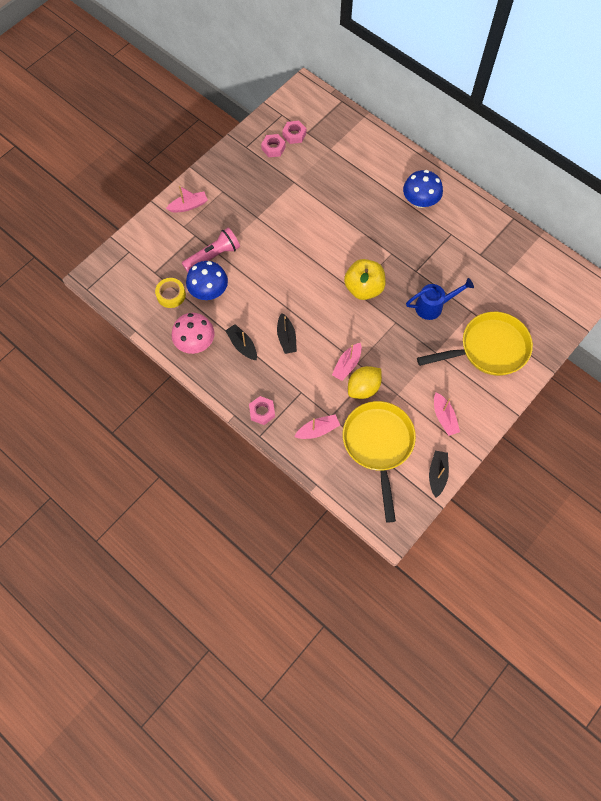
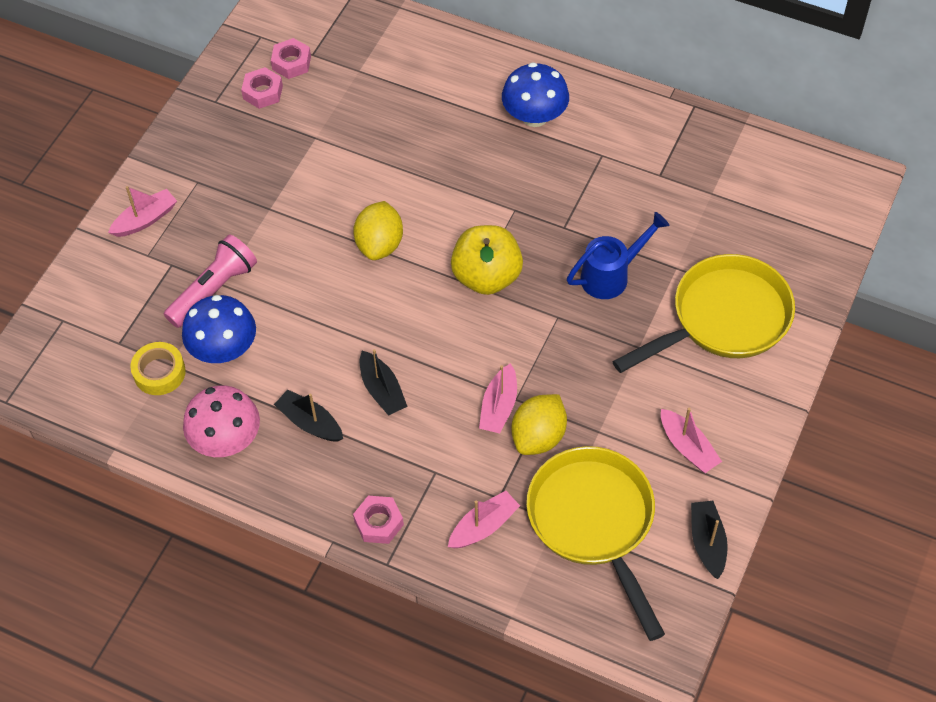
camera: 15 degrees left, 10 degrees down
(310, 254) = (380, 244): none -> yellow lemon

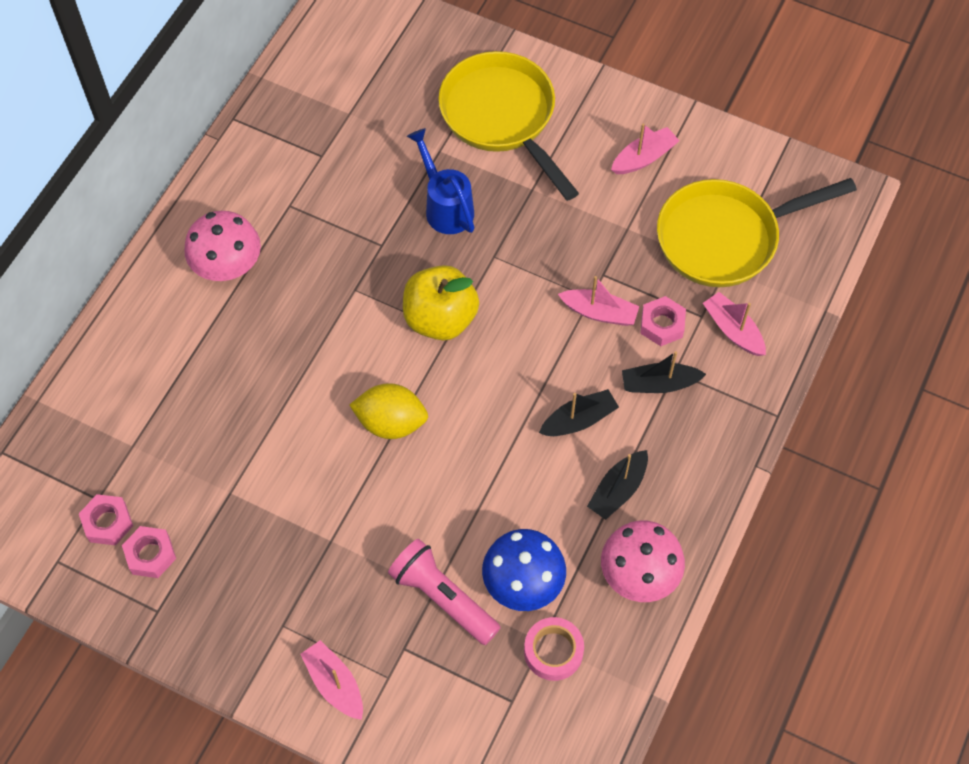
camera: 90 degrees left, 5 degrees up
(159, 372) = (553, 651): yellow tape -> pink tape
(379, 523) = (733, 423): pink nut -> pink nut (662, 325)
(534, 116) = (227, 265): blue mushroom -> pink mushroom
(538, 436) = (633, 279): yellow lemon -> none
(707, 542) = (742, 151): black boat -> black boat (659, 384)

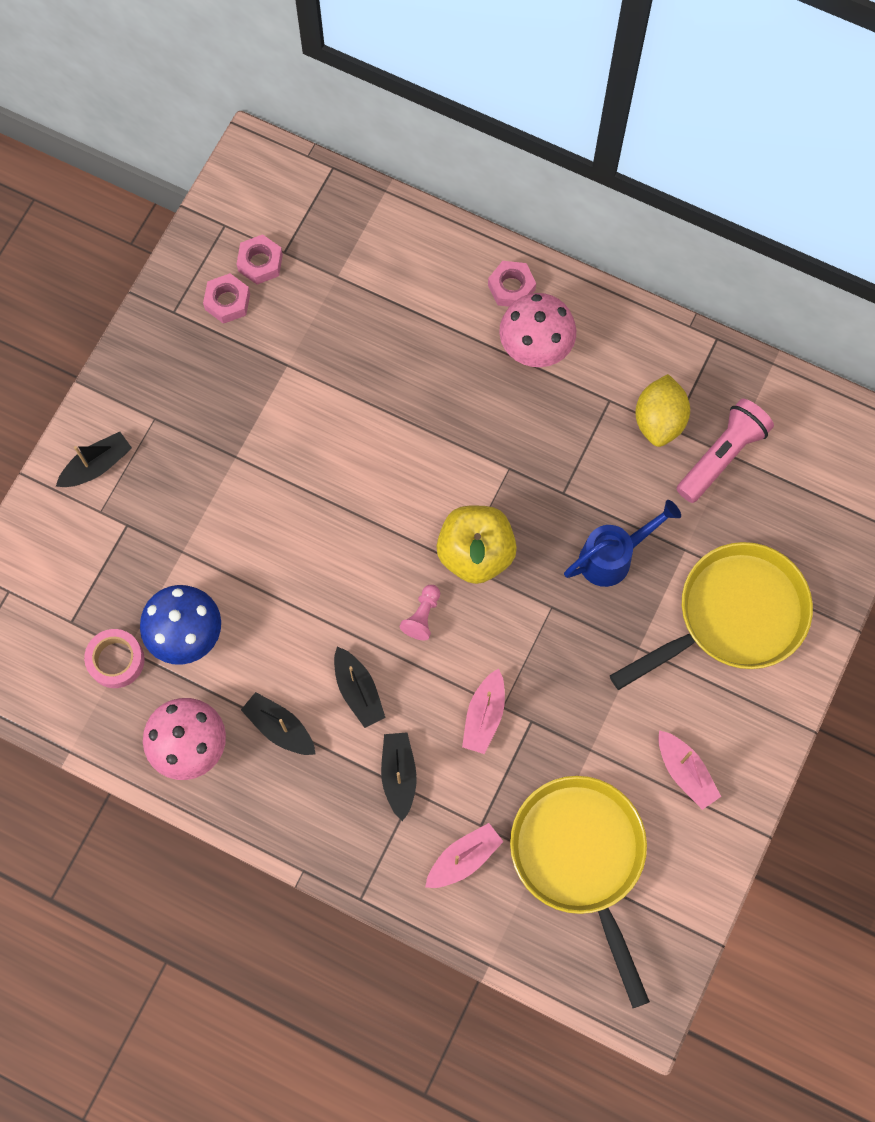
camera: 90 degrees right, 10 degrees up
(335, 684) = (97, 465): pink boat -> black boat
(391, 422) = (358, 507): yellow lemon -> yellow lemon (659, 420)
(443, 598) = (174, 559): pink flashlight -> pink flashlight (721, 456)
(503, 364) = (422, 616): none -> pink pawn
(662, 325) = (470, 782): pink nut -> pink nut (511, 287)

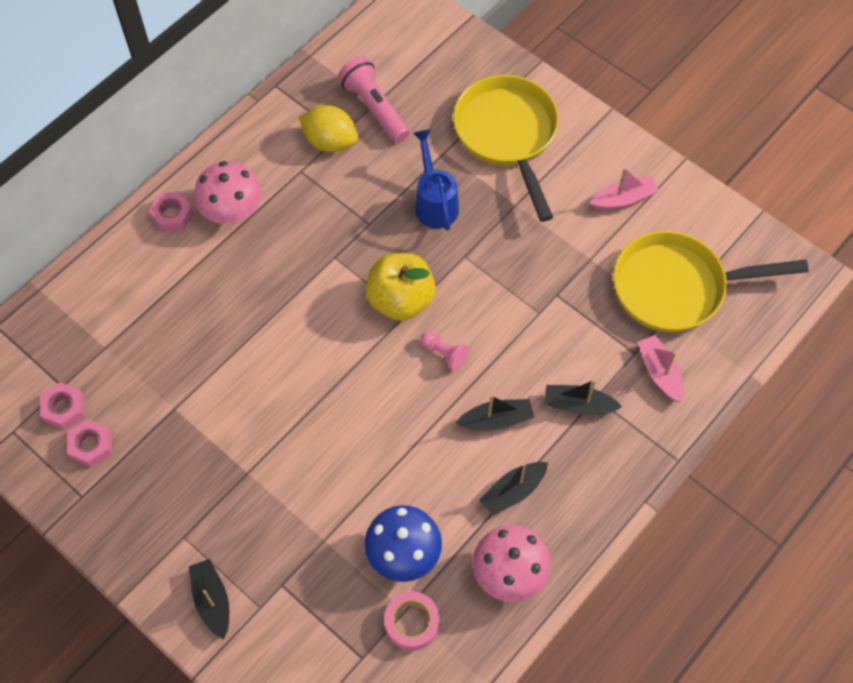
camera: 75 degrees left, 10 degrees down
(484, 716) = (543, 328): pink boat -> none

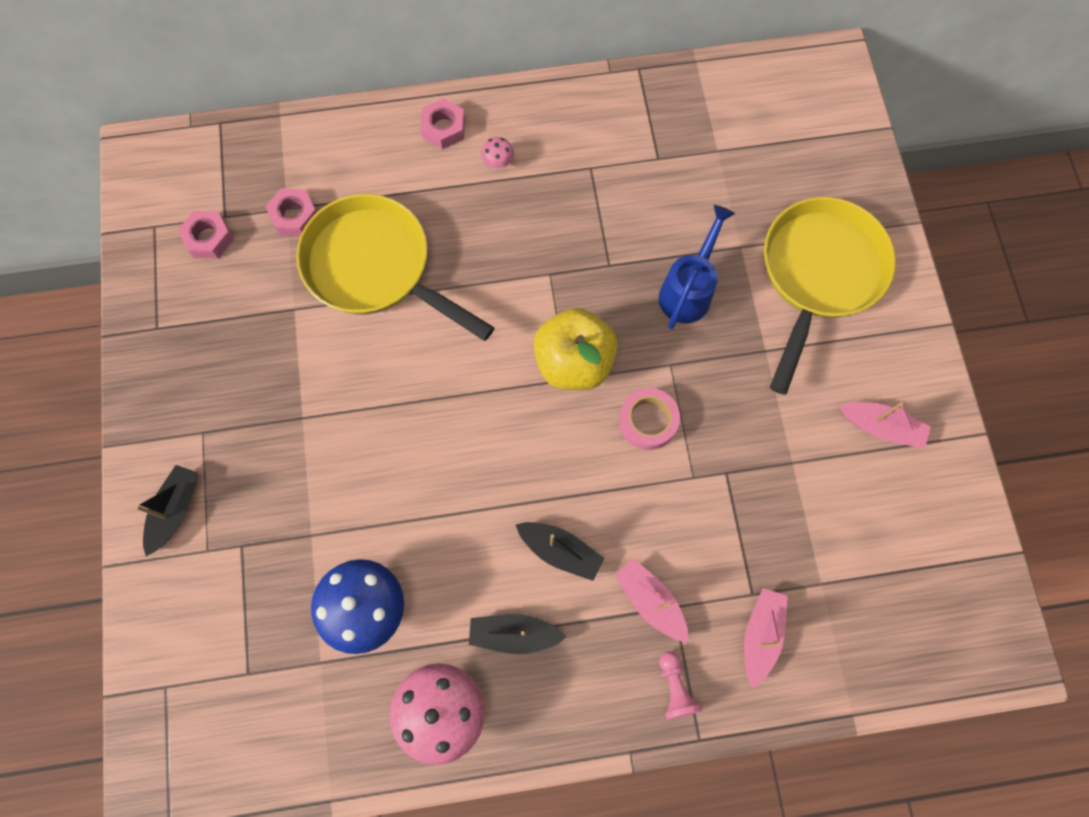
camera: 40 degrees right, 10 degrees up
(91, 446) = (201, 289): pink nut -> pink nut (294, 216)
(232, 211) = (498, 162): pink mushroom -> pink mushroom, size x0.43
(330, 142) = (642, 159): yellow lemon -> none
(375, 108) = (712, 155): pink flashlight -> none
(412, 623) = (317, 680): pink tape -> pink tape (647, 421)
(444, 354) = (568, 446): pink pawn -> pink pawn (675, 688)
(578, 405) = (650, 601): black boat -> pink boat
(676, 287) = (855, 561): yellow pan -> yellow pan (375, 267)

